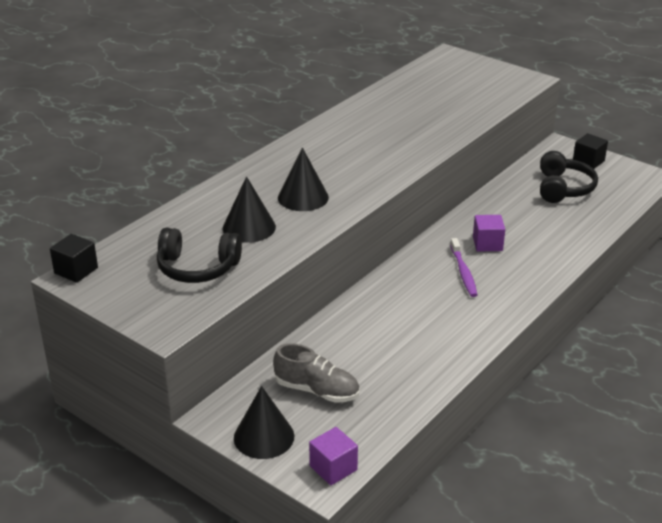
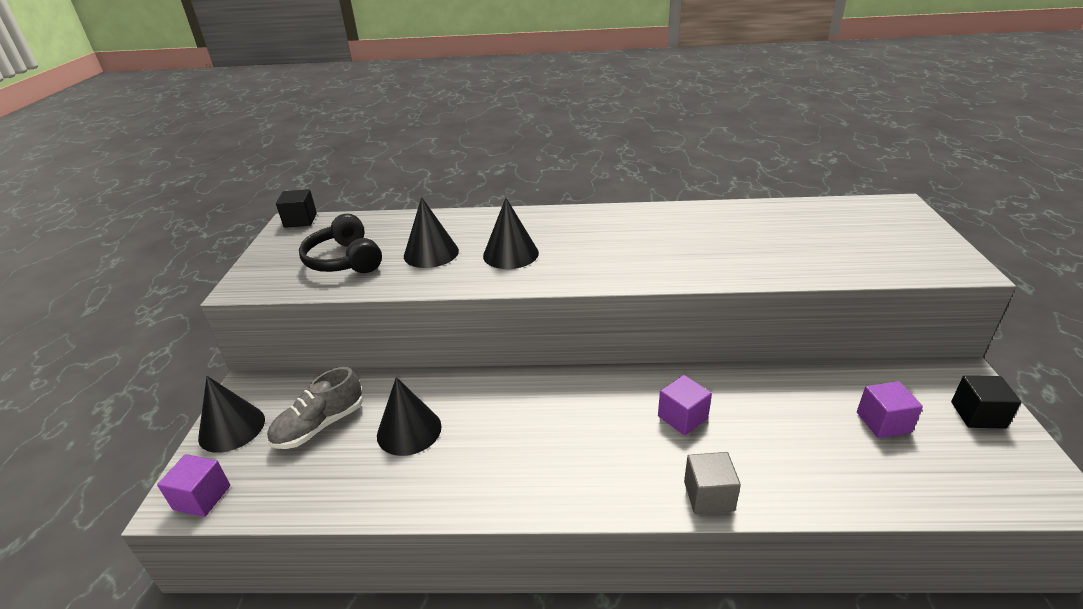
camera: 55 degrees right, 0 degrees up
(317, 390) = (319, 426): grey shoe -> grey shoe turned 60 degrees clockwise
(373, 351) = (409, 430): none -> black cone
(463, 272) = (607, 426): purple toothbrush -> none
(553, 267) = (708, 496): none -> grey cube
(563, 188) = (883, 422): black headphones -> purple cube

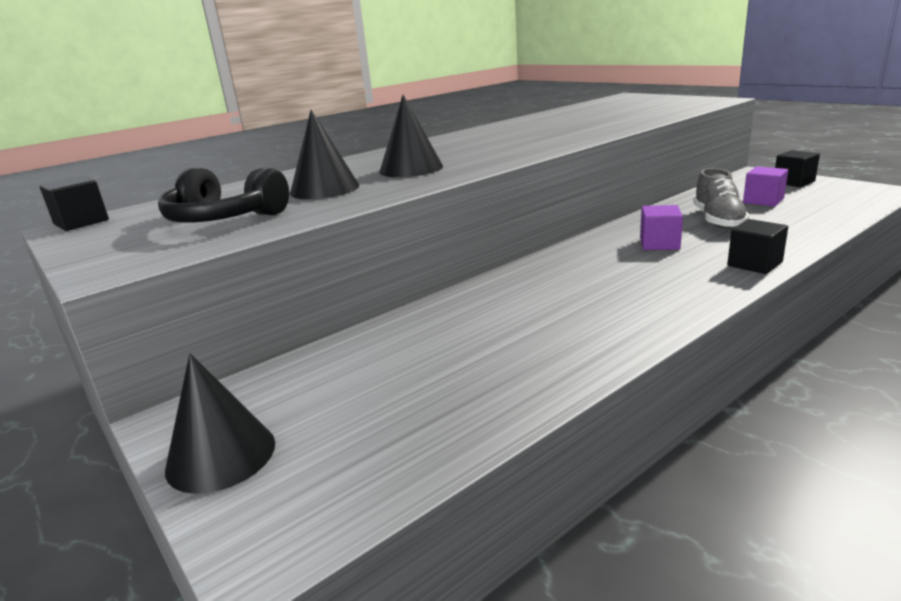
camera: 40 degrees left, 10 degrees down
(202, 497) = (299, 524): purple cube -> none
(319, 426) = (350, 393): grey shoe -> grey shoe (718, 220)
(409, 430) = (462, 347): black cone -> none
(708, 496) = (754, 264): grey cube -> black cube

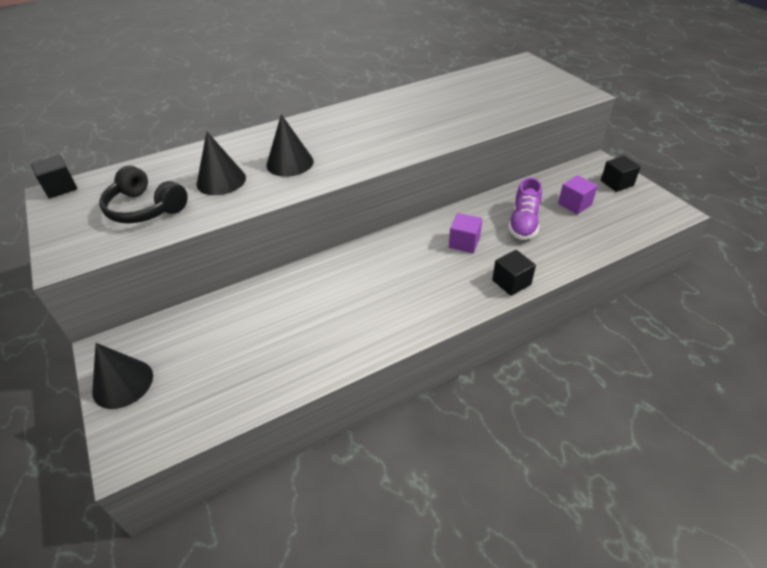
camera: 10 degrees right, 20 degrees up
(718, 220) = (523, 223): grey shoe -> purple shoe

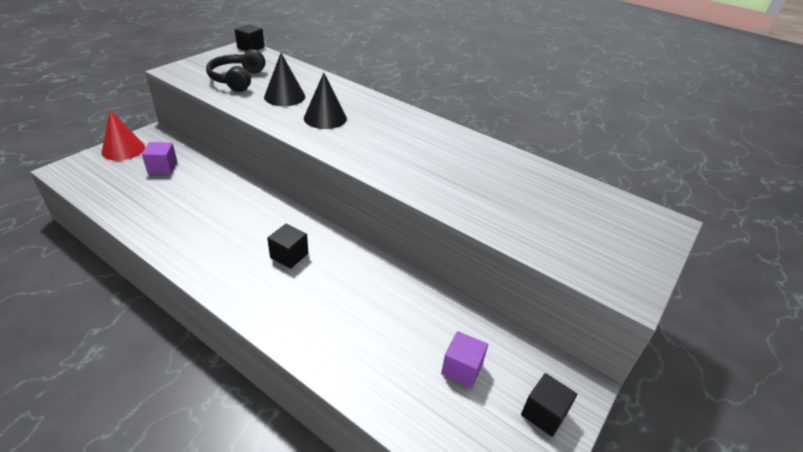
camera: 60 degrees right, 5 degrees down
(123, 383) = (123, 149): black cone -> red cone
(464, 243) = (336, 280): purple cube -> purple cube (162, 167)
(511, 282) = (284, 330): black cube -> black cube (289, 255)
(523, 223) = (395, 323): purple shoe -> none

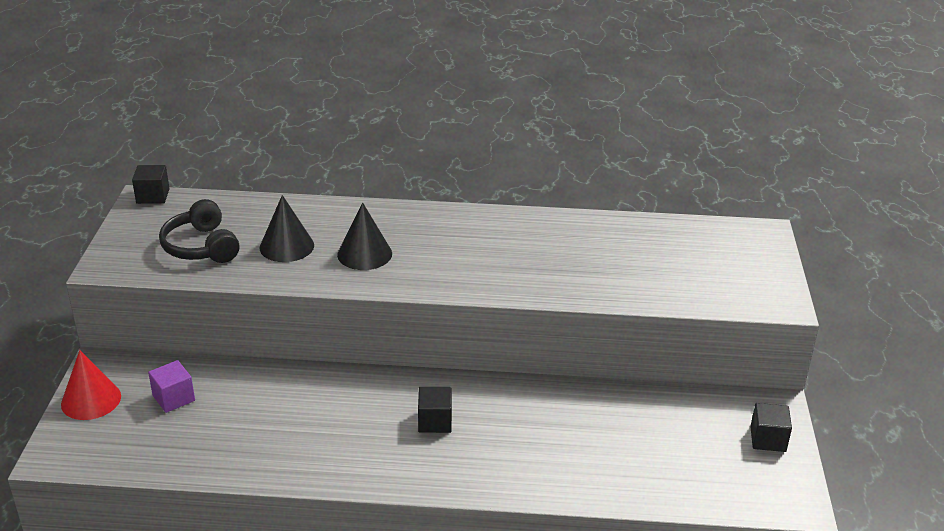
camera: 30 degrees left, 5 degrees down
(462, 369) = (681, 439): purple cube -> none

